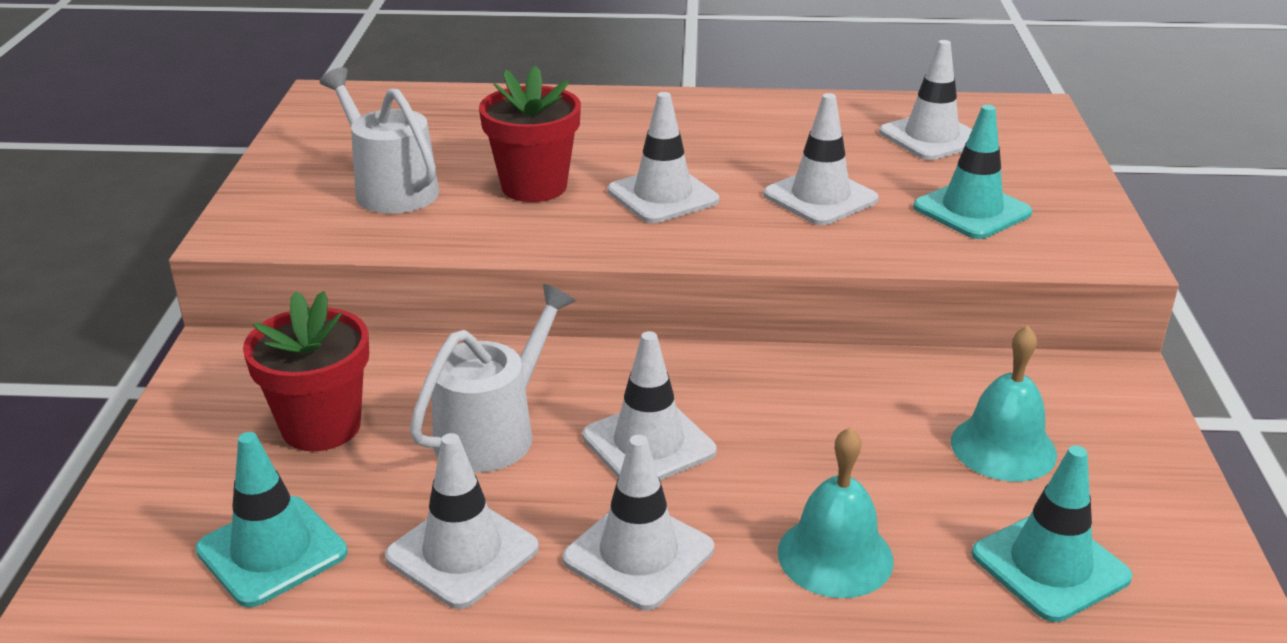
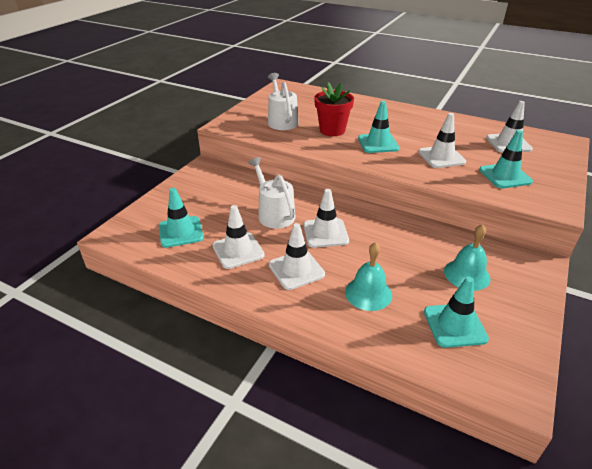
camera: 25 degrees right, 5 degrees up
(321, 426) = (220, 197): red flower pot -> none
(493, 432) = (274, 214): white watering can -> white watering can turned 90 degrees counterclockwise
(663, 196) = (378, 143): white traffic cone -> turquoise traffic cone

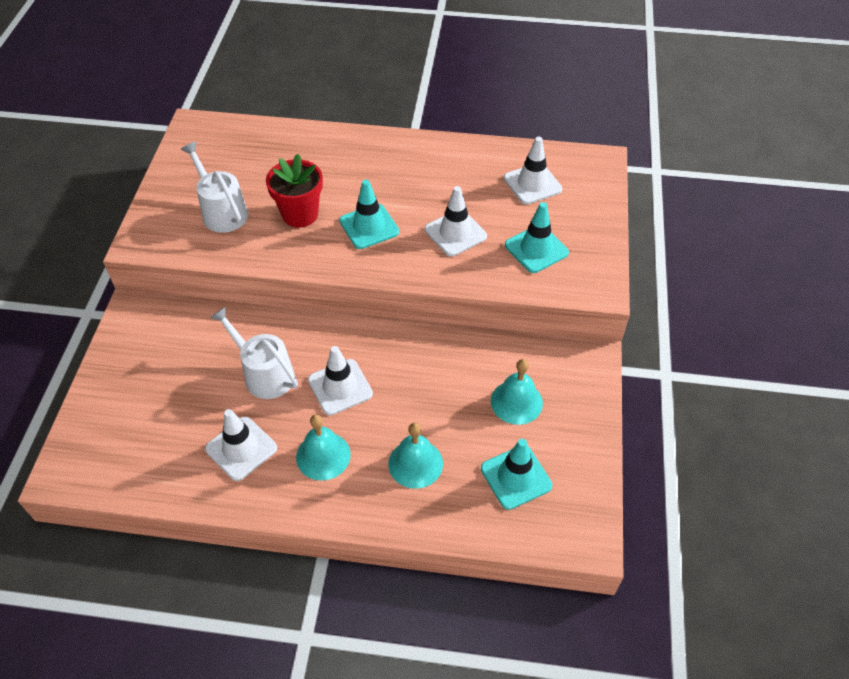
camera: 20 degrees left, 15 degrees up
(181, 232) = (153, 441): turquoise traffic cone -> none
(296, 270) = (323, 456): white traffic cone -> turquoise bell

